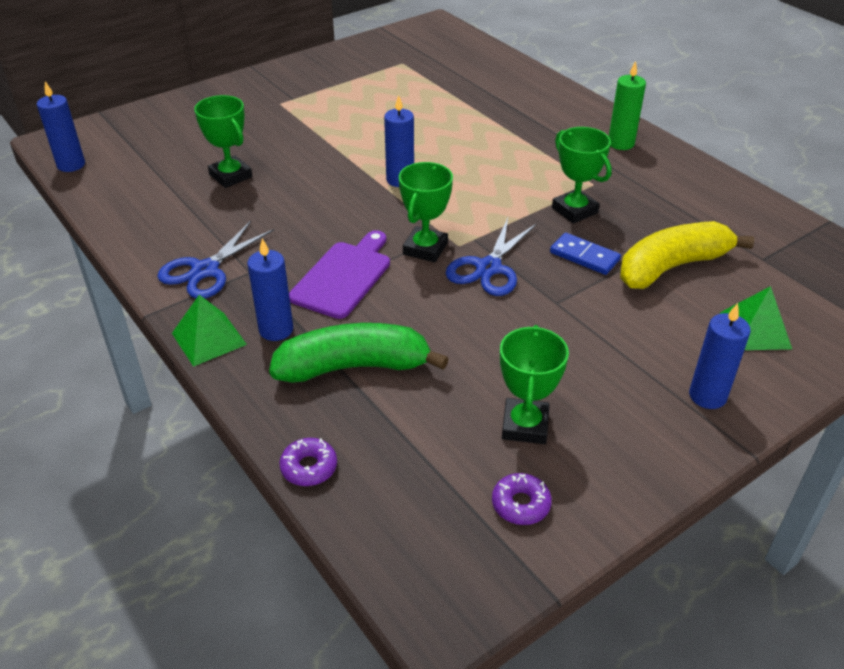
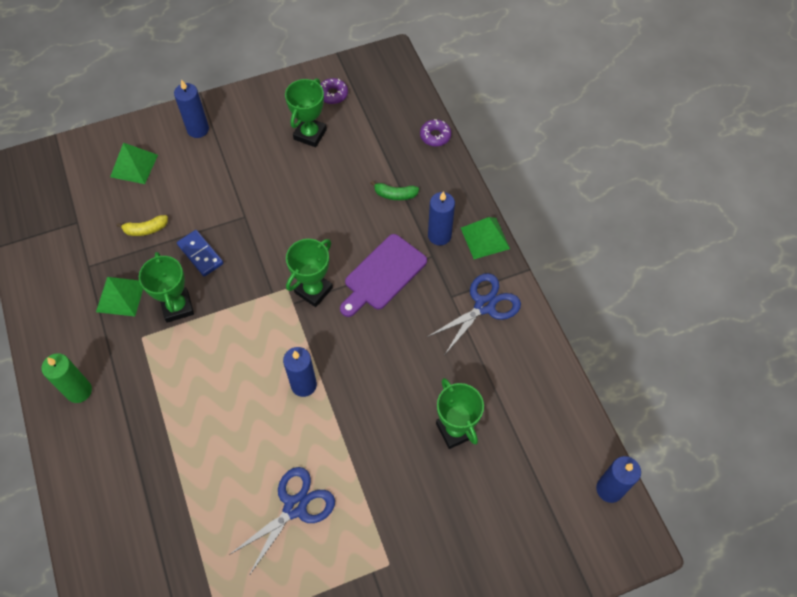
camera: 165 degrees left, 20 degrees up
(354, 366) = (395, 195): green banana -> green banana, size x0.45
(488, 268) = (275, 259): blue scissors -> blue scissors (295, 507)
(644, 208) = (120, 296): none -> green pyramid
(672, 267) = (146, 229): yellow banana -> yellow banana, size x0.45

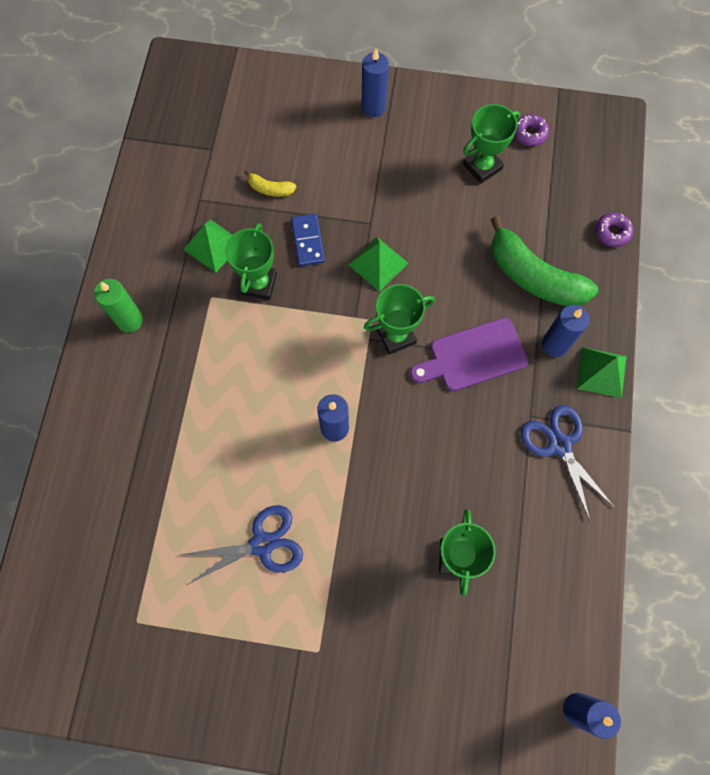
camera: 30 degrees right, 10 degrees up
(134, 165) = (293, 116): green pyramid -> green pyramid (378, 263)
(395, 195) = (533, 276): green banana -> green banana, size x2.24
(484, 305) = (559, 445): blue scissors -> blue scissors turned 105 degrees counterclockwise

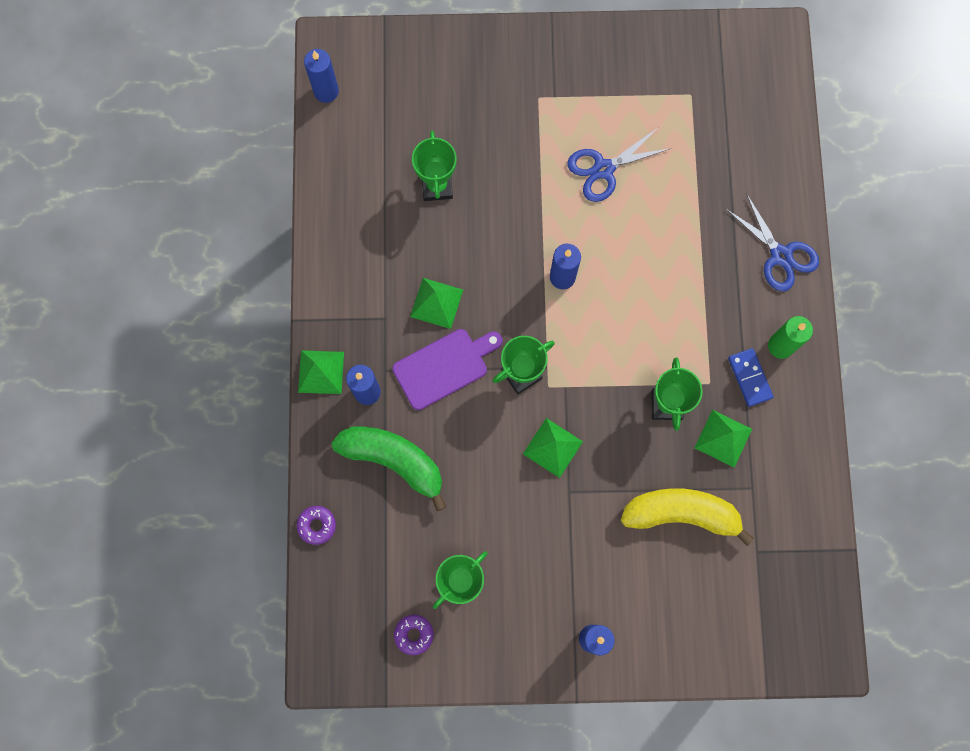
camera: 170 degrees right, 5 degrees up
(270, 189) = (681, 514): yellow banana -> yellow banana, size x2.24
(307, 241) = (628, 460): blue domino -> blue domino (749, 378)
(473, 423) = (436, 303): none -> green pyramid
(559, 445) = (356, 296): blue scissors -> blue scissors (780, 256)

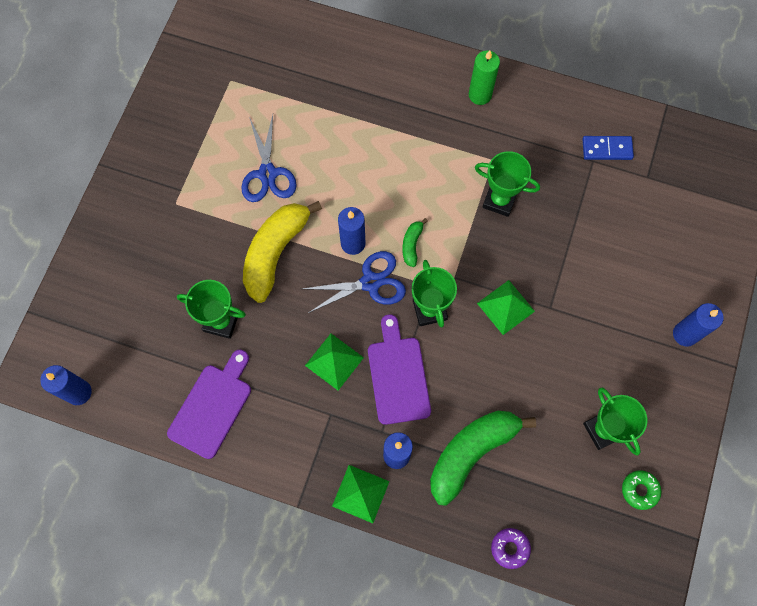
camera: 70 degrees left, 5 degrees down
(354, 210) = (212, 407): none -> purple cutting board
(414, 634) = (639, 490): purple donut -> green donut
(583, 334) = (412, 244): none -> green banana
(681, 514) = (598, 223): yellow banana -> yellow banana (275, 252)
(723, 438) = (543, 167): green pyramid -> none
(749, 378) = (498, 128): blue domino -> blue domino (607, 149)
(780, 256) = (402, 66): blue scissors -> blue scissors (370, 282)

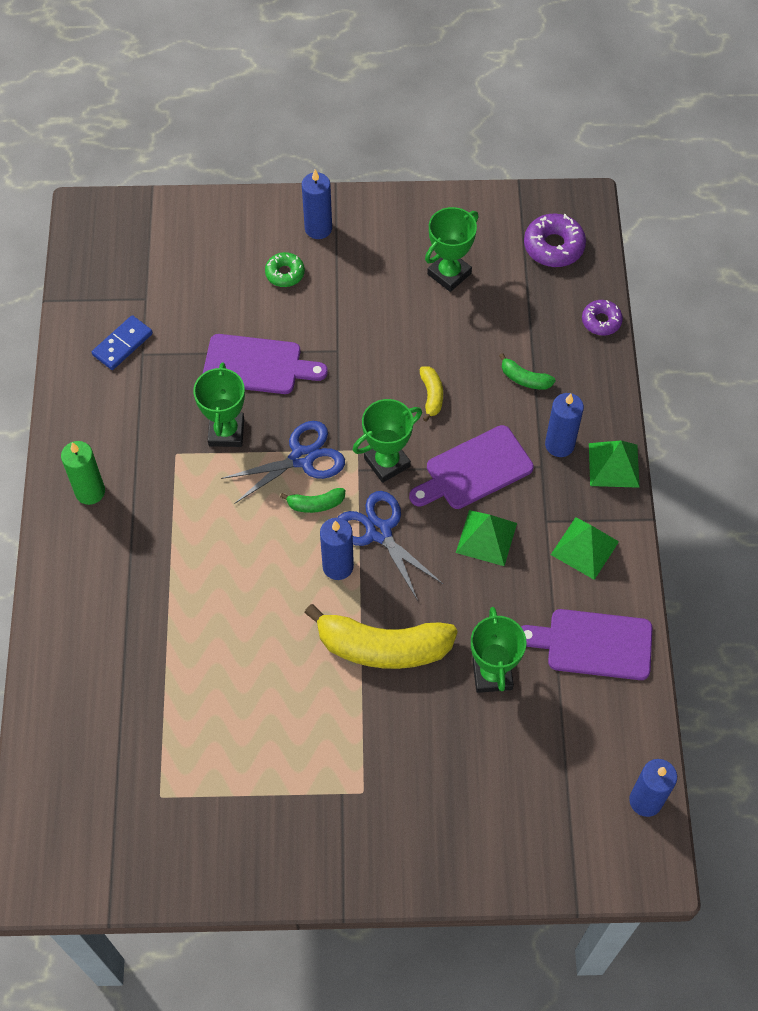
camera: 110 degrees left, 10 degrees down
(267, 174) = (282, 696): blue scissors -> blue scissors (302, 458)
(471, 452) = (524, 379): green banana -> green banana, size x0.45
(480, 367) = (431, 396): none -> yellow banana
(506, 307) = (353, 391): green pyramid -> green pyramid (584, 548)
(555, 241) = (257, 365): none -> purple cutting board
(607, 149) = (122, 344): blue domino -> blue domino turned 60 degrees clockwise
(607, 539) = (553, 246): none -> purple donut
(639, 490) = (494, 231): green donut -> green donut (285, 273)

